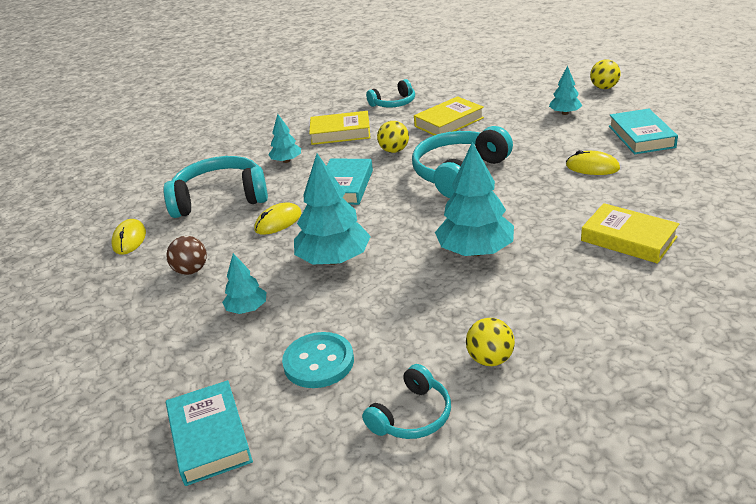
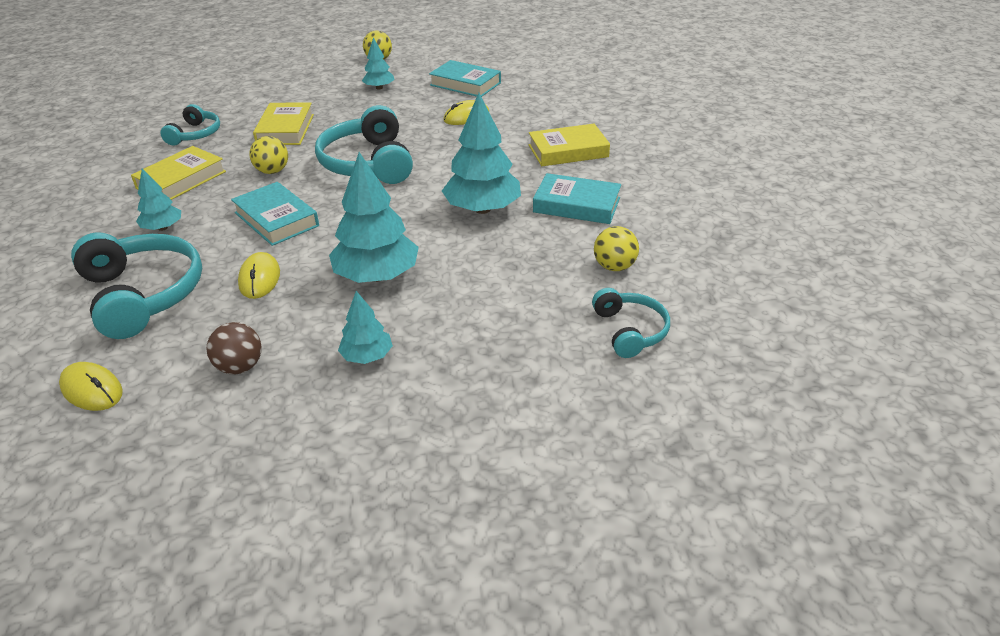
camera: 55 degrees left, 5 degrees up
(209, 437) = (520, 456): turquoise book -> turquoise book (576, 205)
(220, 198) = (143, 294): turquoise headphones -> turquoise headphones turned 120 degrees clockwise
(318, 362) = (505, 348): turquoise button -> none

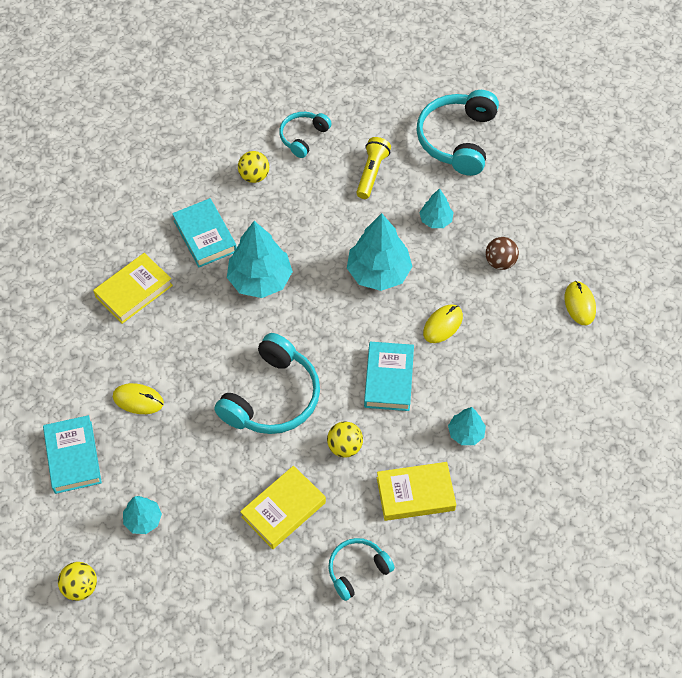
camera: 135 degrees left, 20 degrees up
(143, 294) = (516, 365): turquoise headphones -> turquoise headphones (457, 139)
(503, 351) = (372, 173): none -> yellow flashlight
(568, 151) = (134, 291): yellow book -> yellow book turned 75 degrees counterclockwise

